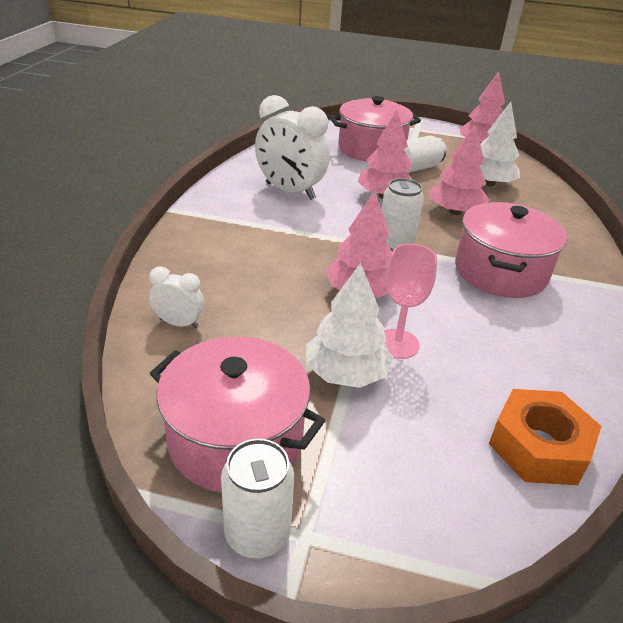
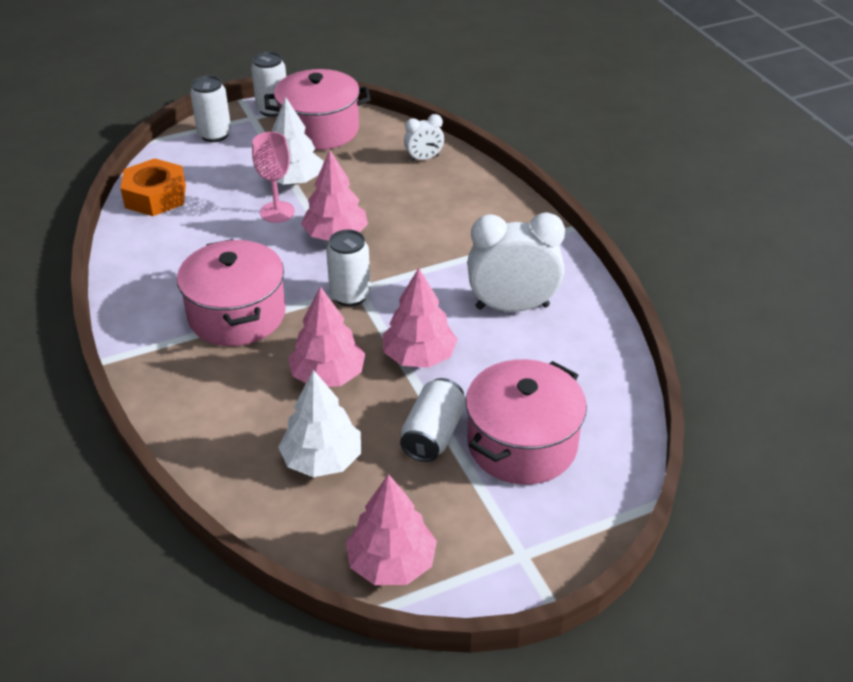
camera: 145 degrees right, 5 degrees up
(393, 529) = (214, 135): none -> white can

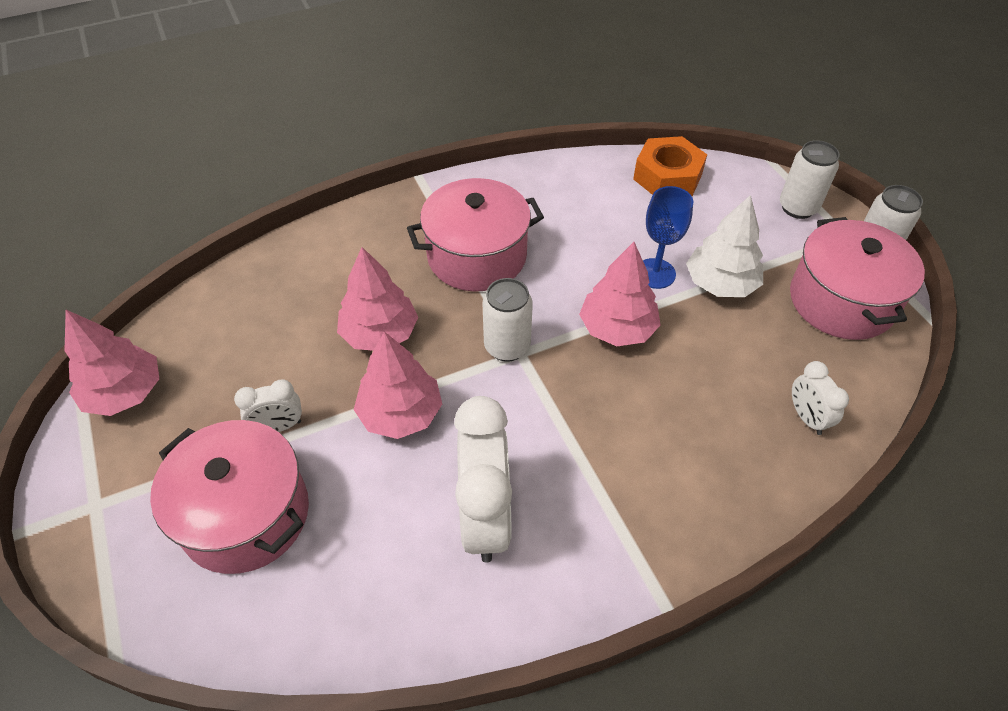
camera: 90 degrees right, 10 degrees up
(277, 212) = (655, 273): pink goblet -> blue goblet
(322, 459) = (265, 335): white tree -> none
(433, 434) = (278, 427): white can -> white clock

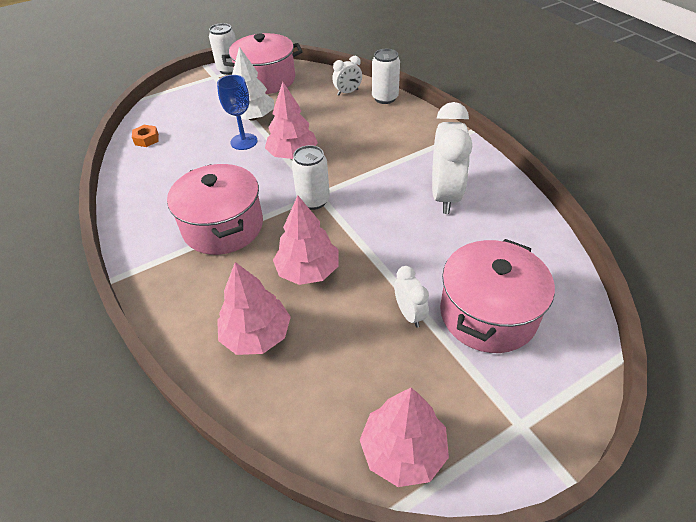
camera: 95 degrees left, 5 degrees down
(400, 413) = (381, 245): pink tree -> pink tree (256, 335)
(485, 517) = (445, 196): white clock -> white clock turned 105 degrees clockwise
(667, 177) = (146, 139): orange nut -> orange nut, size x0.51
(797, 207) = (188, 91): white can -> white can (385, 98)

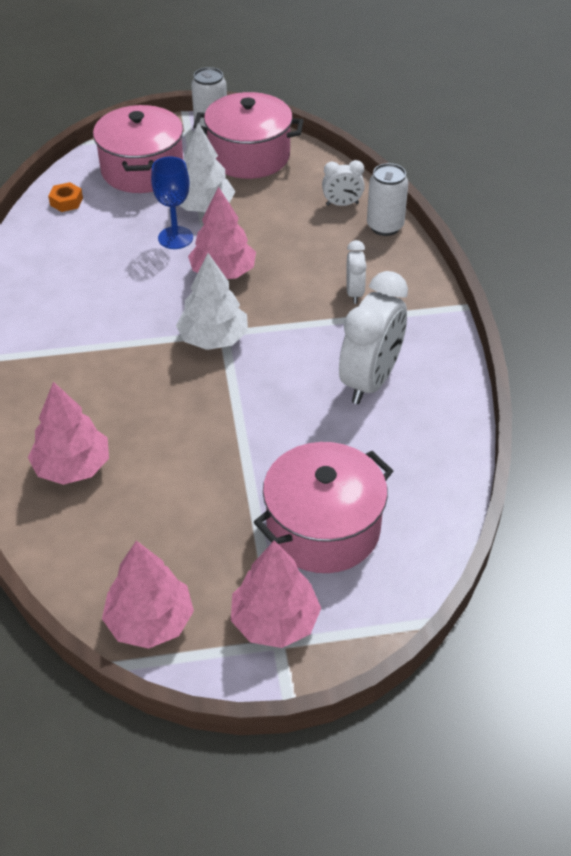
camera: 20 degrees right, 0 degrees up
(223, 226) = (98, 338): pink pot -> pink pot (142, 170)
(308, 270) = (161, 418): pink tree -> pink tree (275, 621)
(313, 201) = (213, 339): white can -> white tree
(409, 314) = (239, 500): white clock -> white clock (354, 293)

